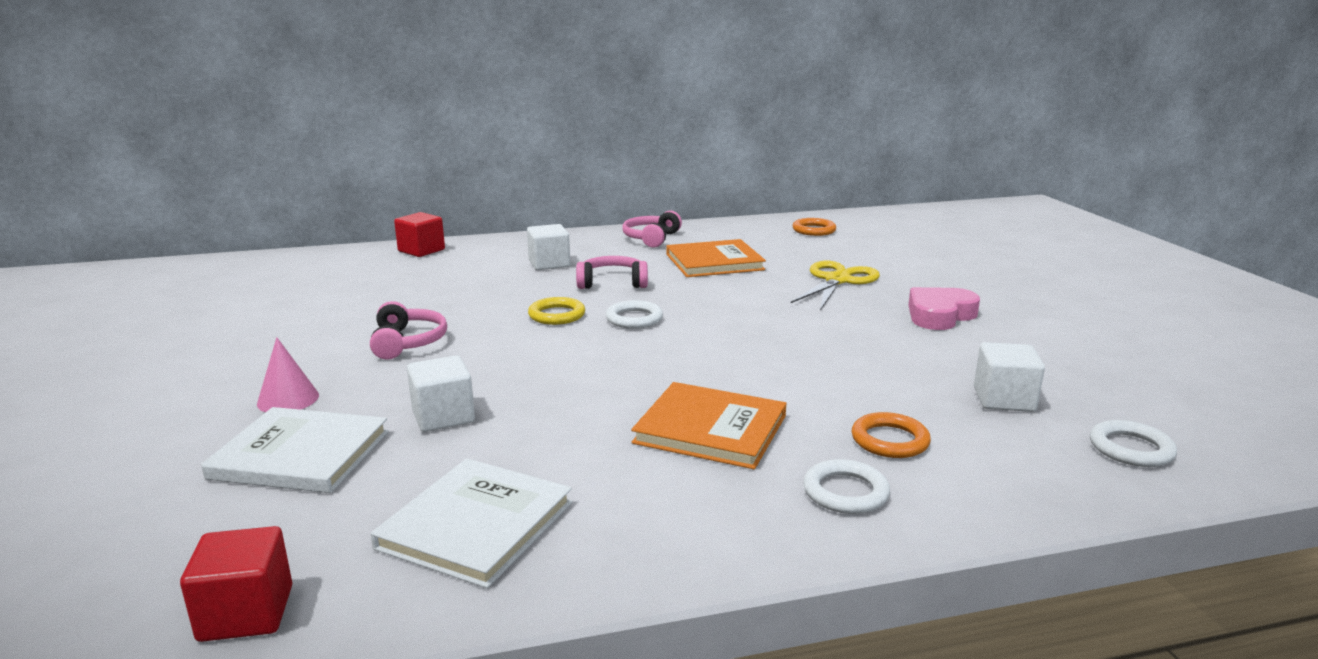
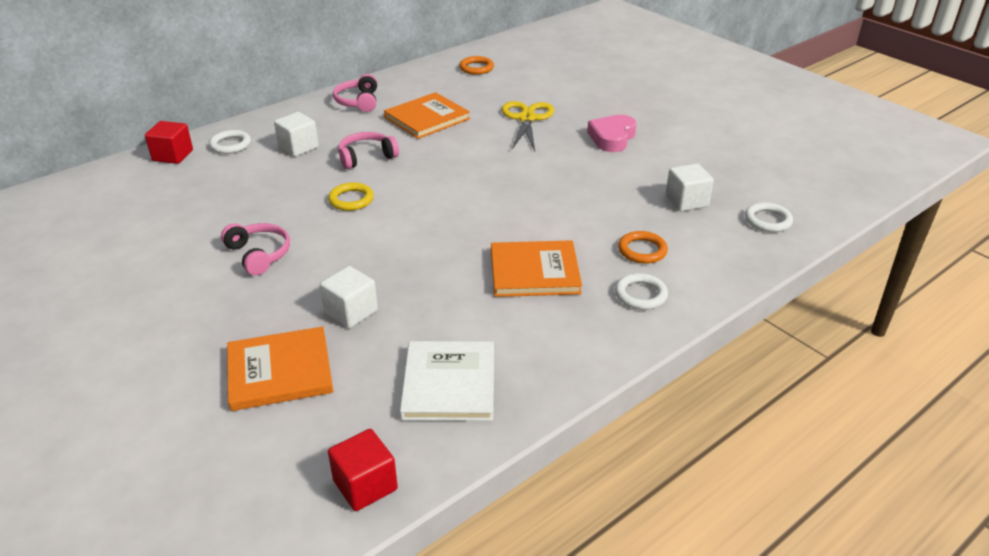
camera: 25 degrees left, 15 degrees up
(288, 399) = (219, 330): pink cone -> none
(300, 455) = (280, 371): white book -> orange book
(634, 319) = (412, 189): white ring -> white ring (230, 145)

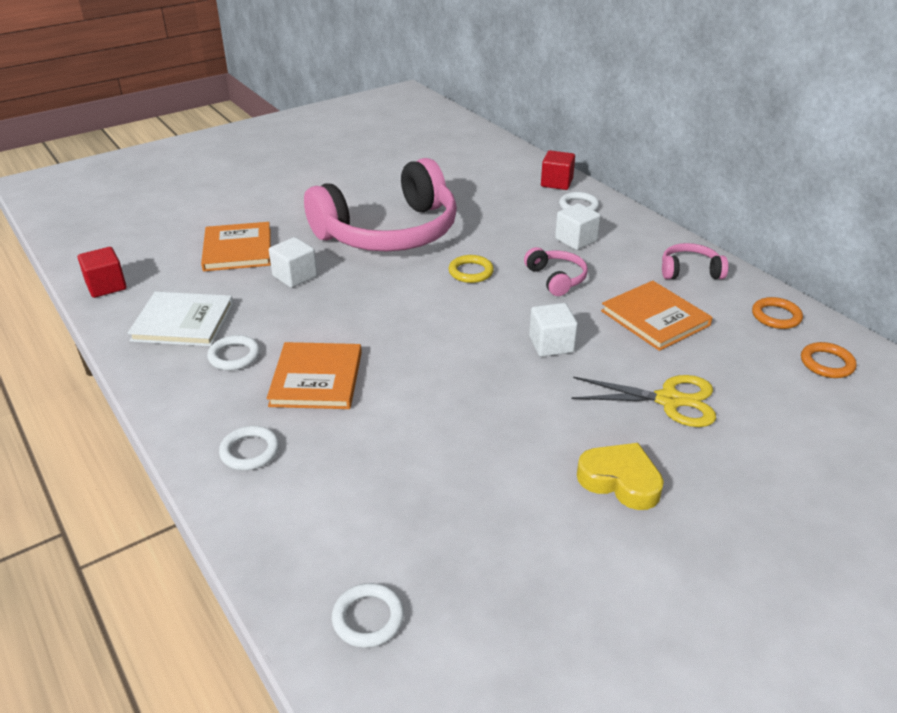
camera: 95 degrees right, 0 degrees up
(259, 254) = (389, 232): pink headphones -> pink headphones, size x2.46
(508, 330) = (234, 356): none -> white ring
(612, 138) = (620, 481): pink heart -> yellow heart
(642, 250) = (331, 466): orange ring -> orange ring (776, 316)
(686, 201) = (434, 532): white cube -> white cube (551, 344)

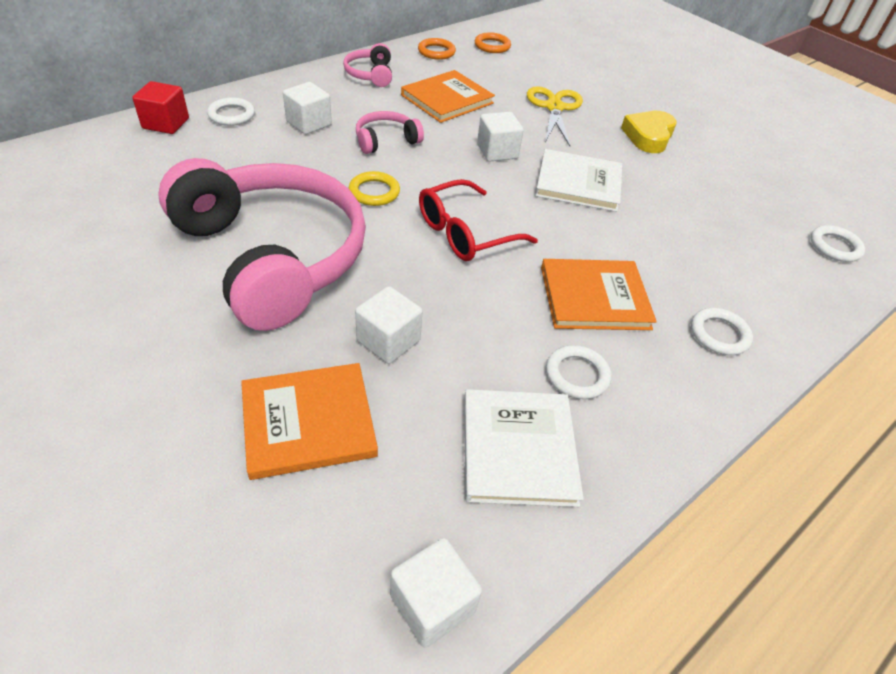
camera: 100 degrees left, 10 degrees up
(106, 286) = (432, 604): red cube -> white cube
(412, 315) = (465, 233): none -> red glasses
(497, 396) = (578, 183): none -> white book

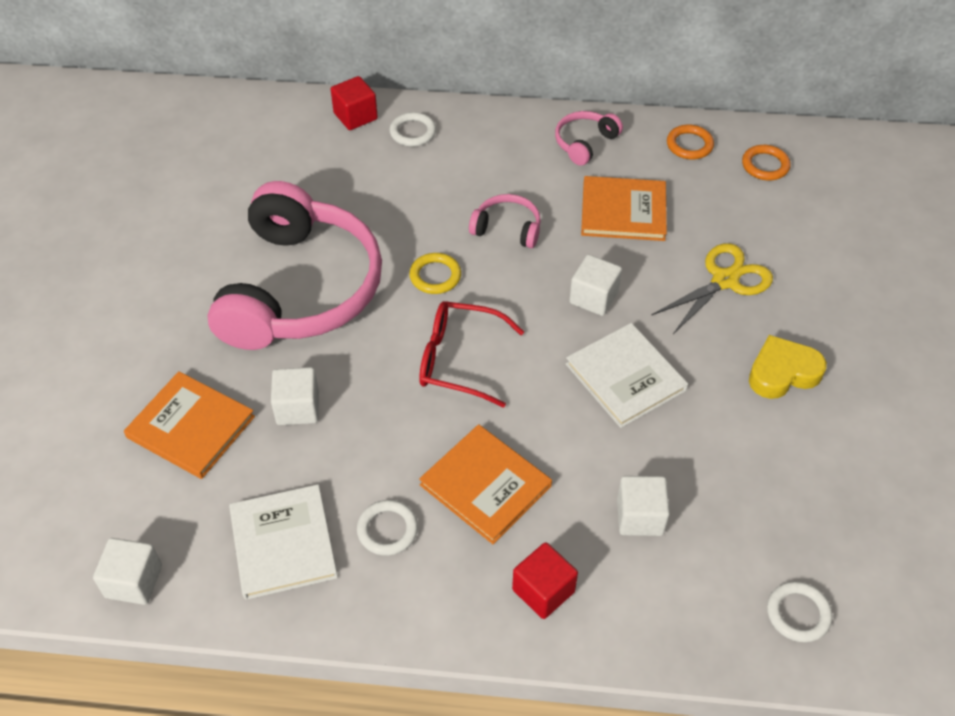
camera: 50 degrees right, 5 degrees up
(309, 123) = (464, 174): white cube -> white cube (640, 517)
(518, 449) = (283, 543): white book -> white book turned 60 degrees counterclockwise
(719, 334) = (543, 591): white ring -> red cube

